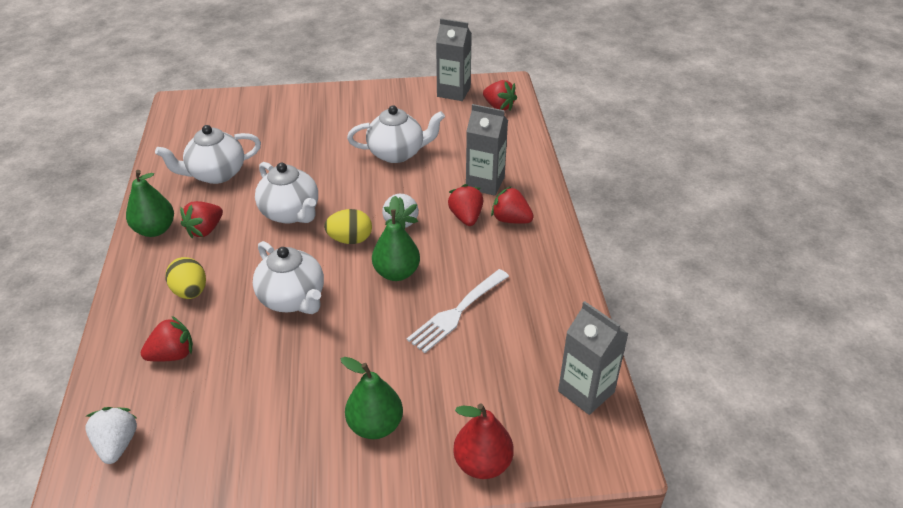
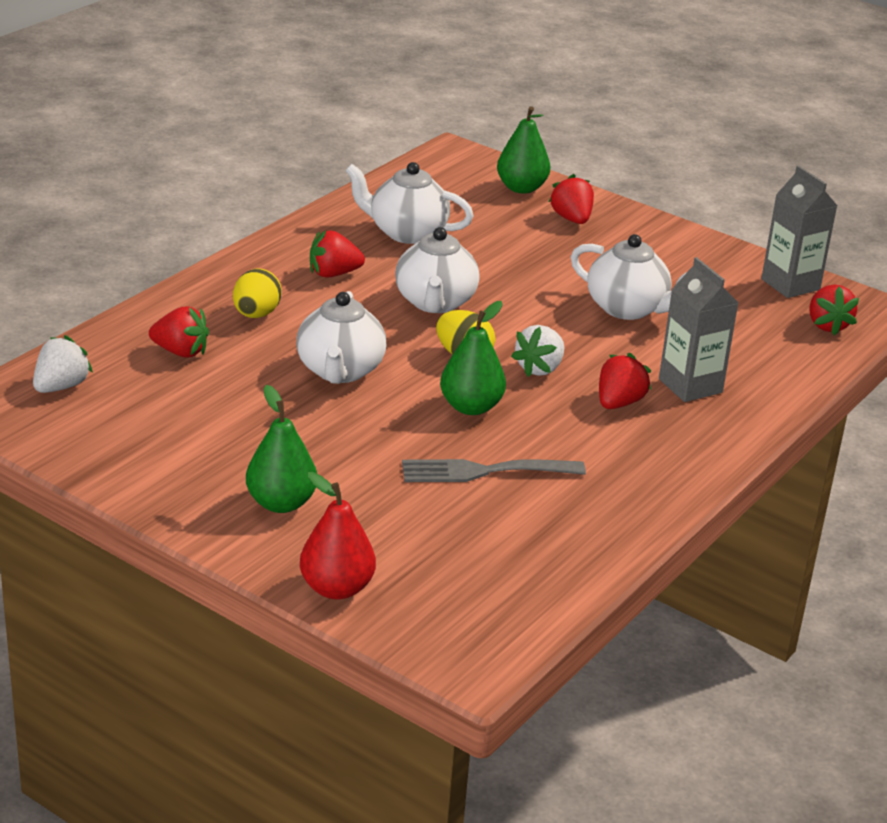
camera: 40 degrees right, 10 degrees down
(155, 230) = (288, 250): green pear -> green pear (521, 188)
(456, 313) = (484, 471): white fork -> grey fork
(511, 220) = (668, 432): red strawberry -> red strawberry (572, 219)
(586, 391) = (521, 606): grey carton -> none

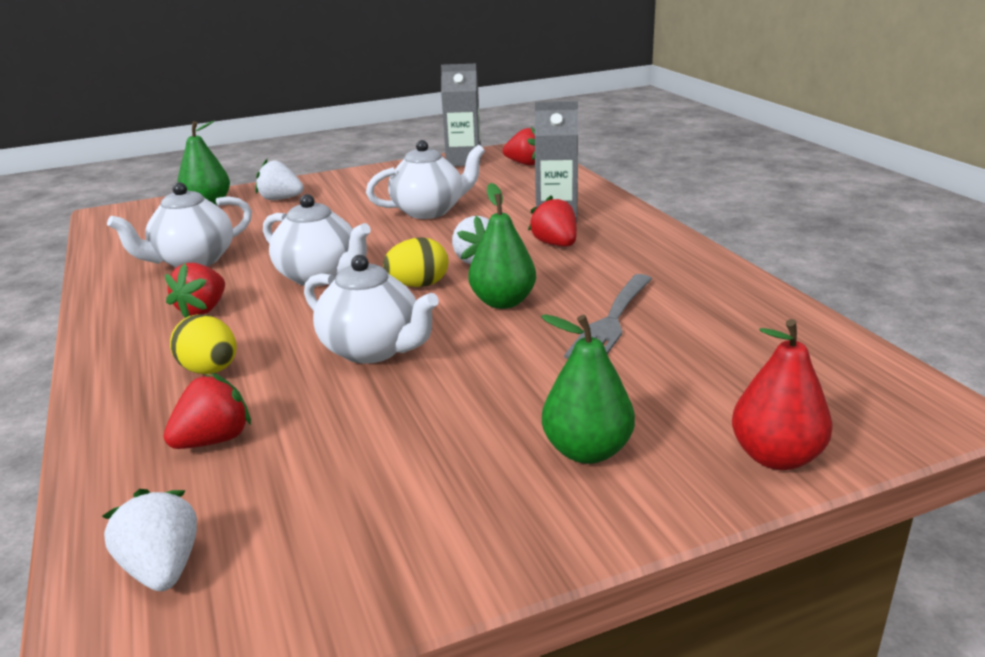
camera: 55 degrees left, 5 degrees down
(572, 219) = (280, 199): red strawberry -> white strawberry

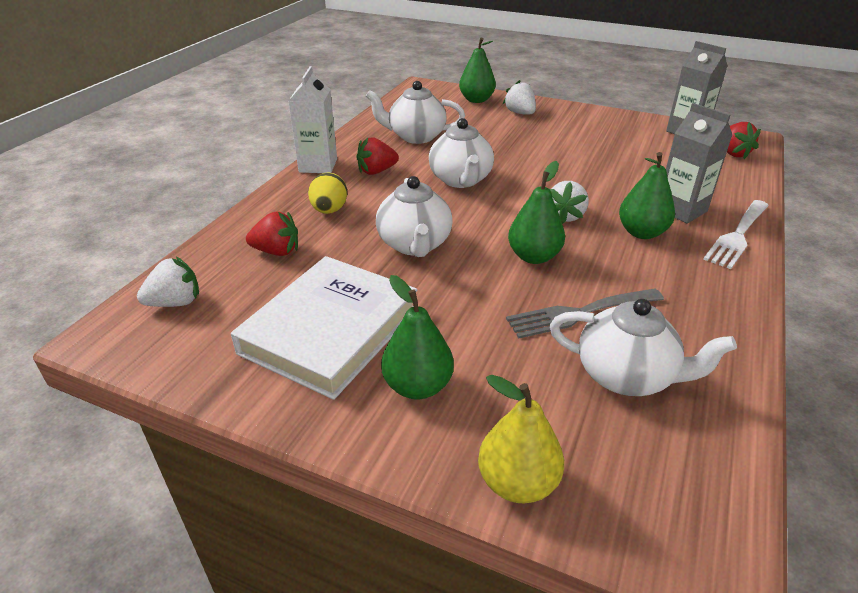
camera: 45 degrees right, 10 degrees up
(107, 337) = (318, 165): none -> white carton
(162, 568) = (175, 302): white strawberry -> white strawberry turned 45 degrees clockwise
(418, 285) = (503, 215): yellow egg -> none
(422, 466) = (330, 331): none -> white book
(429, 211) = (596, 163): white teapot -> white teapot (626, 376)
(555, 244) = (641, 232): red strawberry -> green pear
(623, 216) = (737, 236): none -> white fork
(776, 457) = (517, 482): red pear -> yellow pear

